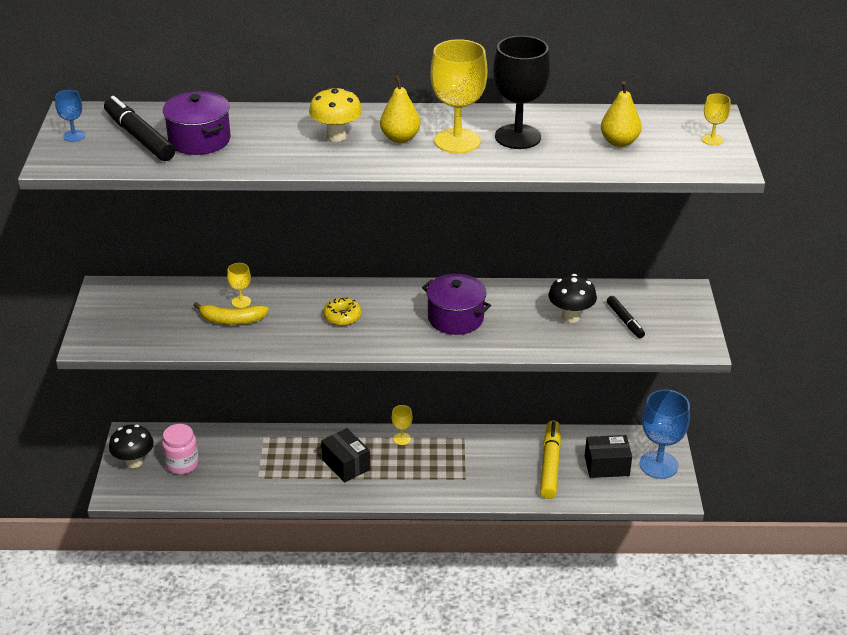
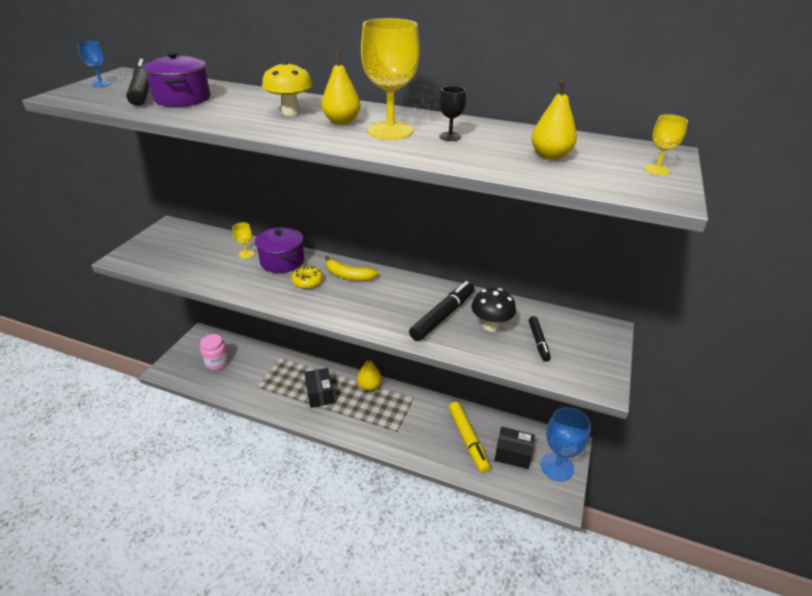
camera: 20 degrees right, 0 degrees up
(134, 462) = (190, 352): black mushroom -> none
(231, 320) = (228, 265): yellow banana -> yellow banana (348, 276)
(402, 439) = (369, 386): yellow goblet -> yellow pear
(455, 318) = (393, 303): purple pot -> purple pot (282, 261)
(516, 318) = (443, 316): none -> black marker
(518, 137) = (450, 137): black goblet -> black goblet, size x0.46
(550, 465) = (468, 439): yellow marker -> yellow marker turned 135 degrees clockwise

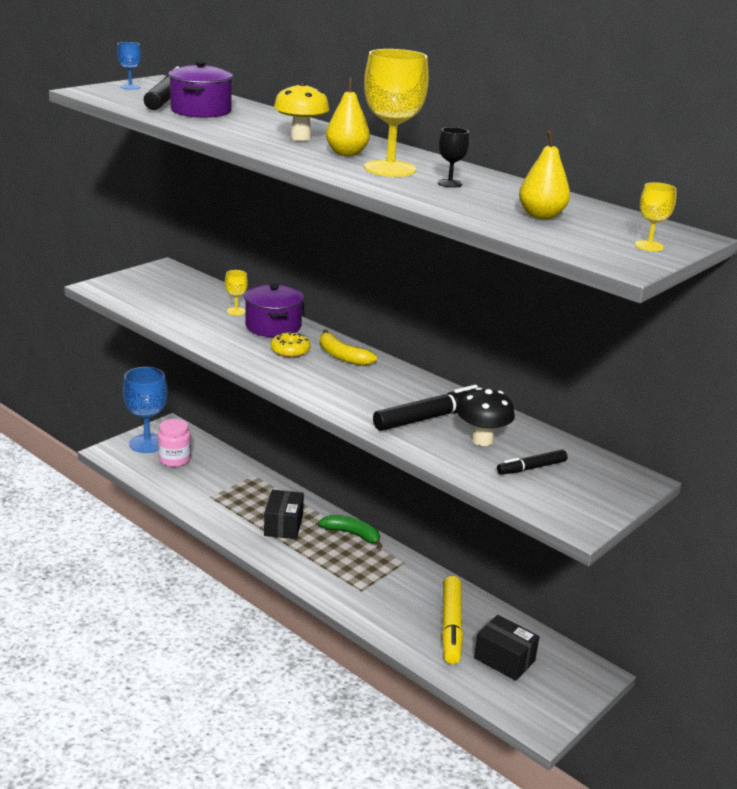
camera: 20 degrees right, 10 degrees down
(369, 386) = (352, 534): yellow pear -> green banana
(538, 342) = (531, 468): black marker -> black marker turned 45 degrees clockwise
(557, 466) = (559, 691): blue goblet -> blue goblet (147, 443)

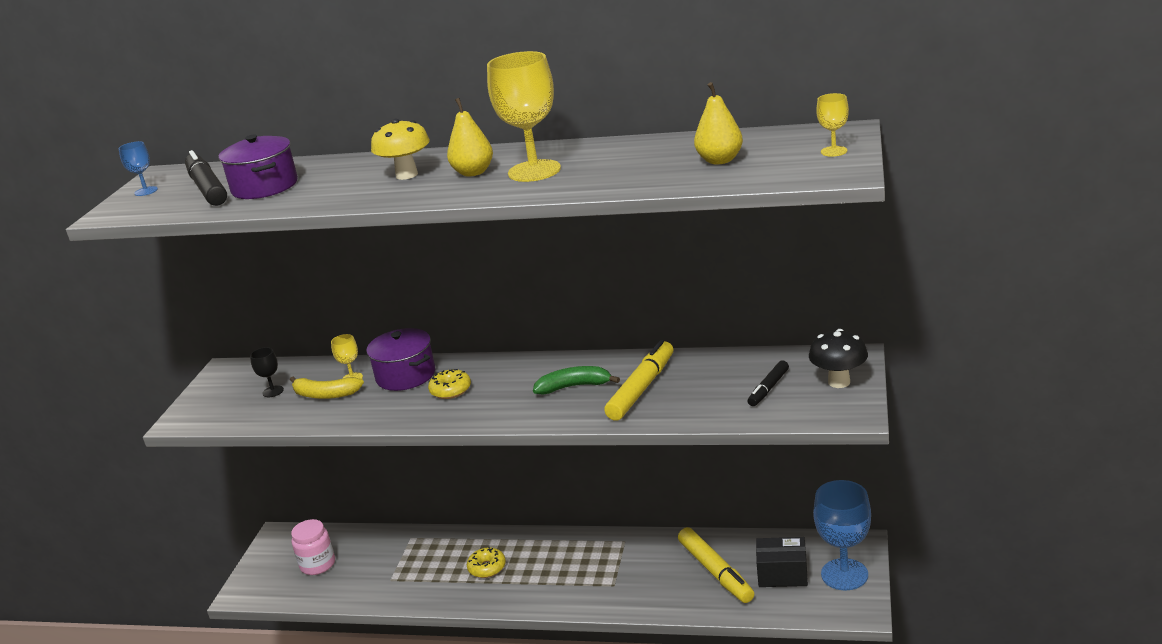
camera: 25 degrees left, 0 degrees up
(147, 443) = (273, 564): blue goblet -> blue goblet (844, 574)
(283, 525) = (487, 568): black box -> yellow donut
(342, 356) = (502, 372): yellow banana -> yellow banana (325, 394)
(352, 534) = (556, 541): green banana -> green banana (574, 386)
(429, 418) = (641, 388): black marker -> yellow marker
(449, 183) = (604, 163): black goblet -> black goblet (273, 391)
(482, 440) = (705, 385): black mushroom -> black mushroom (839, 382)

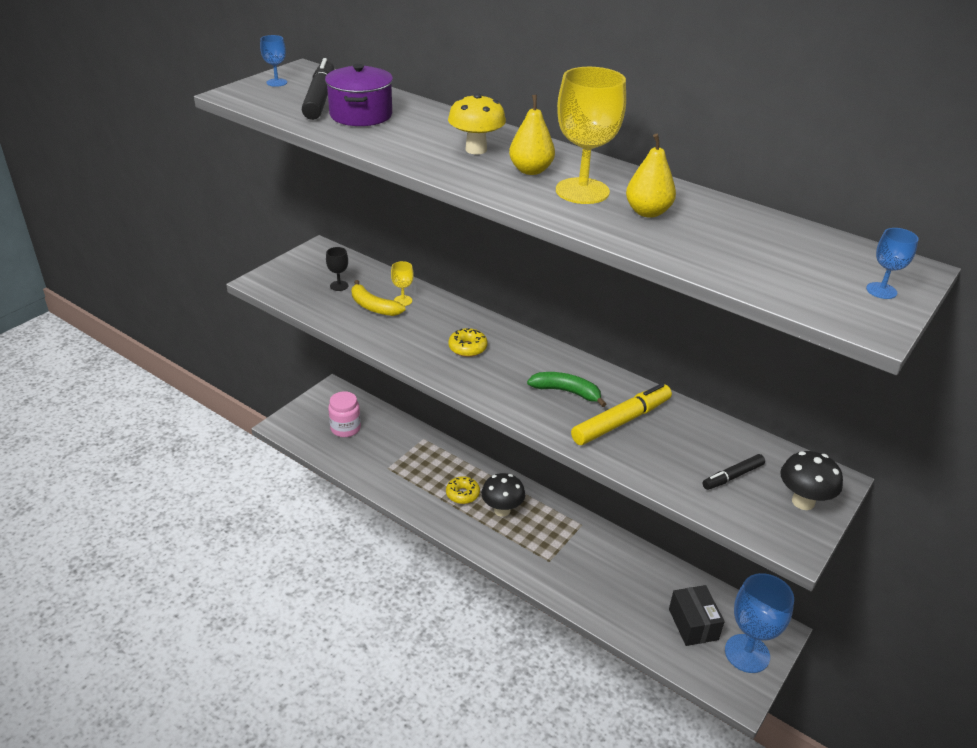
camera: 20 degrees right, 10 degrees up
(405, 375) = (443, 317): purple pot -> none
(537, 564) = (502, 510): none -> black mushroom
(715, 572) = (638, 592): yellow marker -> none
(720, 160) = (758, 252): yellow pear -> yellow pear (647, 212)
(782, 574) = (693, 624): black box -> black box turned 45 degrees clockwise
(834, 151) = (881, 291): yellow goblet -> blue goblet

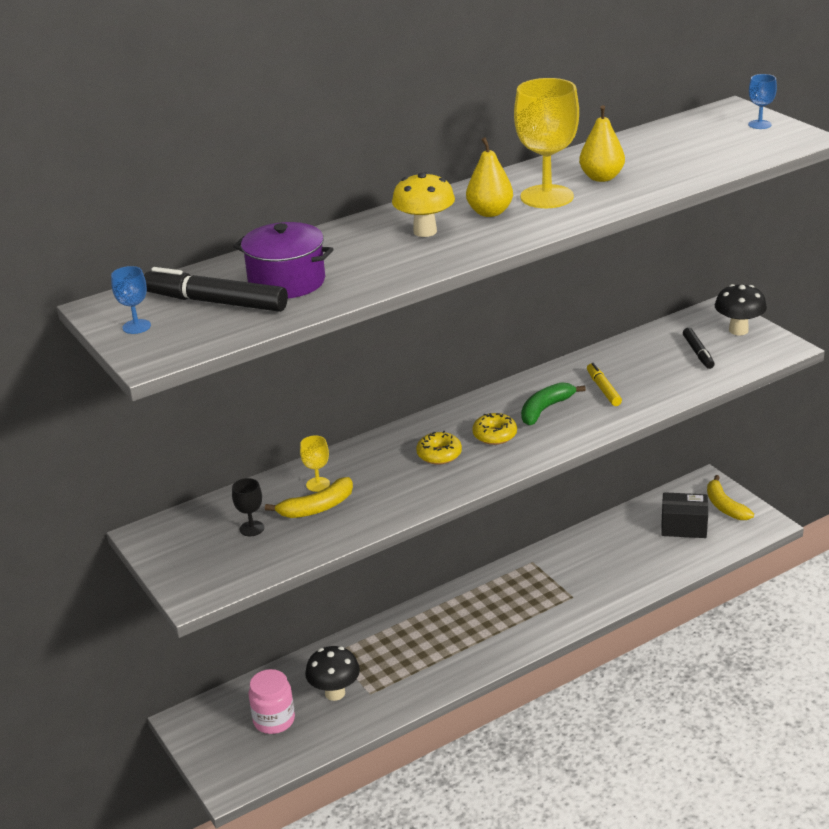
camera: 65 degrees left, 5 degrees down
(462, 494) = (446, 638): yellow donut -> yellow donut (494, 435)
(502, 510) = (486, 613): black mushroom -> black mushroom (335, 693)
(621, 421) = (603, 389): yellow marker -> yellow marker, size x0.58
(747, 653) = (724, 506): blue goblet -> yellow banana

